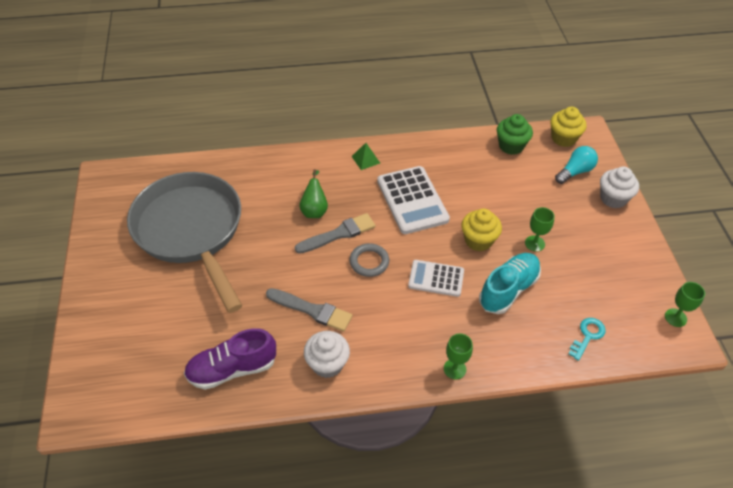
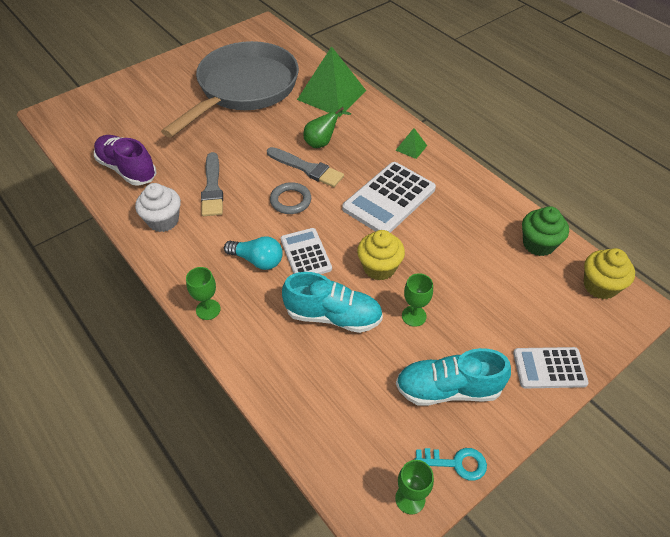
camera: 60 degrees right, 0 degrees up
(257, 175) = (331, 95): none -> green pyramid
(575, 171) = (557, 315): turquoise light bulb -> turquoise light bulb (257, 260)
(587, 336) = (320, 410): turquoise key -> turquoise key (456, 463)
(604, 256) = (448, 389): none -> turquoise shoe
(613, 198) = (549, 368): white cupcake -> white calculator

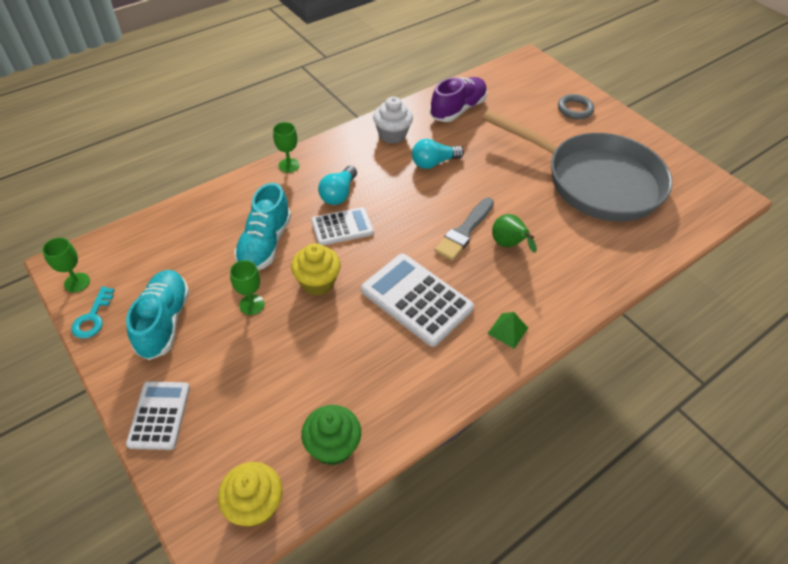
camera: 90 degrees right, 0 degrees up
(212, 188) = (433, 163): grey brush -> turquoise light bulb
(290, 201) = (415, 217): grey ring -> grey ring (575, 109)
(331, 95) = (601, 257): green pyramid -> none

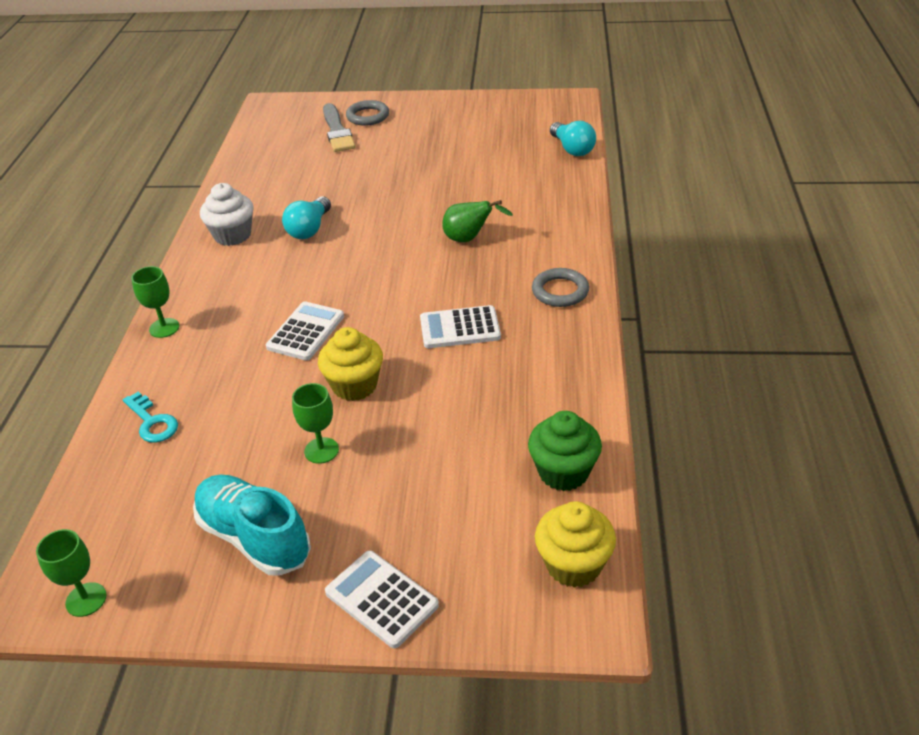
camera: 45 degrees left, 10 degrees down
(93, 317) = (164, 606): turquoise key -> turquoise key (152, 422)
(265, 244) = (251, 400): turquoise shoe -> none
(338, 194) = (258, 312): turquoise light bulb -> turquoise light bulb (572, 149)
(416, 299) = (460, 328): white calculator -> white calculator, size x0.62
(458, 109) = (264, 178): purple shoe -> none
(464, 231) = (419, 256): grey brush -> grey brush (337, 131)
(507, 330) = (560, 291): green pyramid -> grey ring
(595, 181) = (463, 153): grey pan -> none

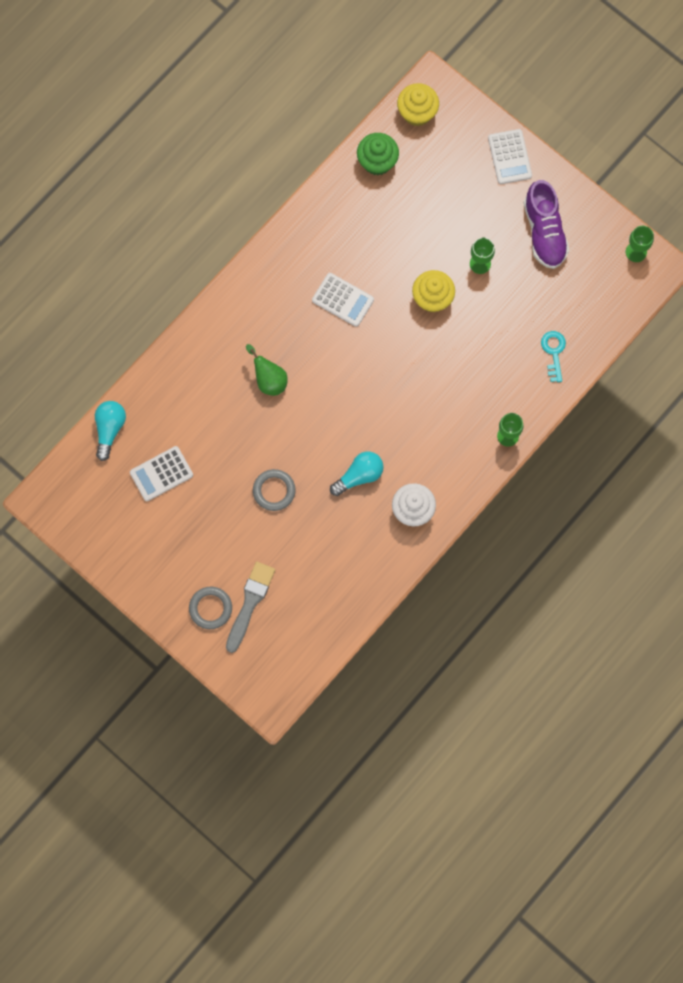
camera: 145 degrees left, 35 degrees up
(254, 538) = (544, 232): turquoise shoe -> purple shoe
(306, 332) = (429, 366): white calculator -> white calculator (161, 474)
(560, 291) = (261, 286): grey ring -> grey ring (274, 491)

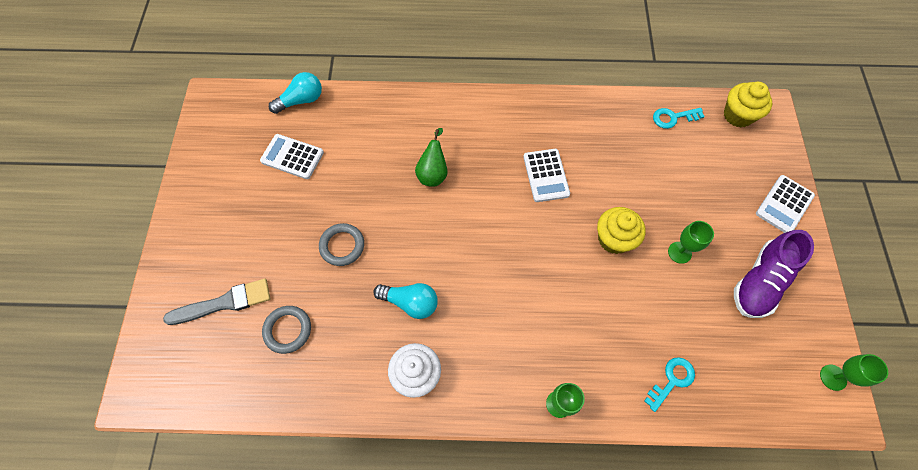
camera: 50 degrees right, 10 degrees down
(210, 608) = (198, 275): grey ring -> grey ring (288, 330)
(377, 162) = (673, 118): green cupcake -> turquoise key

